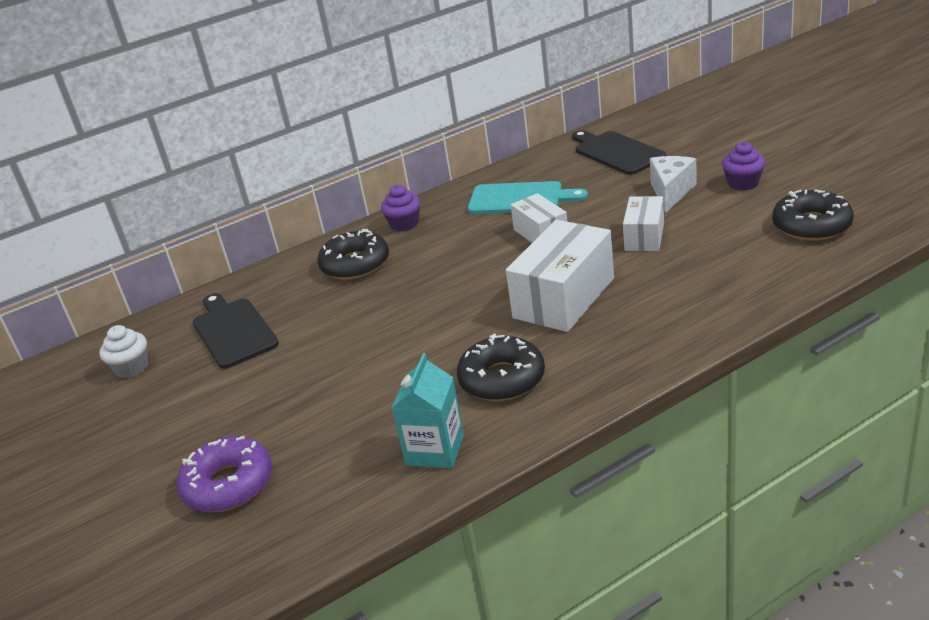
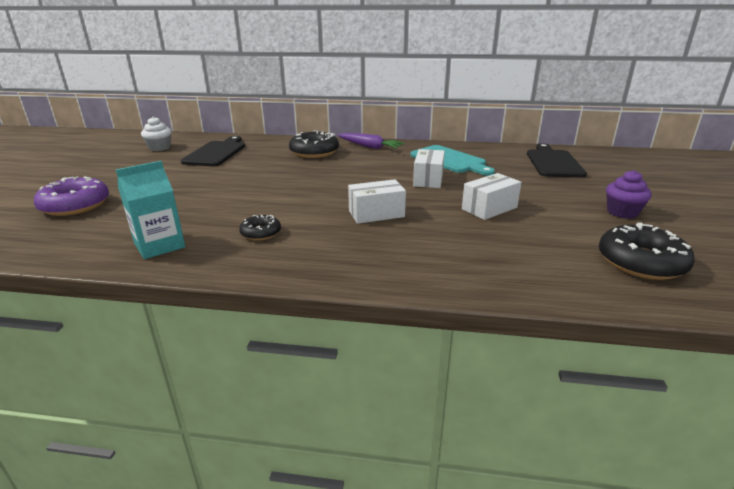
camera: 35 degrees right, 5 degrees down
(404, 224) = (370, 147): purple cupcake -> purple carrot
(502, 379) = (261, 233): black donut -> black donut, size x0.55
(564, 298) = (376, 214): white box -> white box, size x0.58
(671, 192) = (554, 195): white cheese -> none

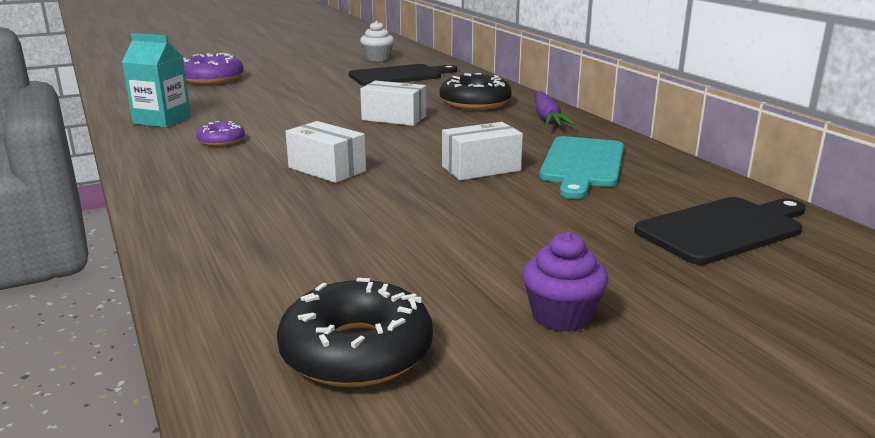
camera: 55 degrees right, 5 degrees down
(261, 233) = (221, 141): black donut -> purple donut
(489, 208) = (429, 219): white box -> white box (394, 118)

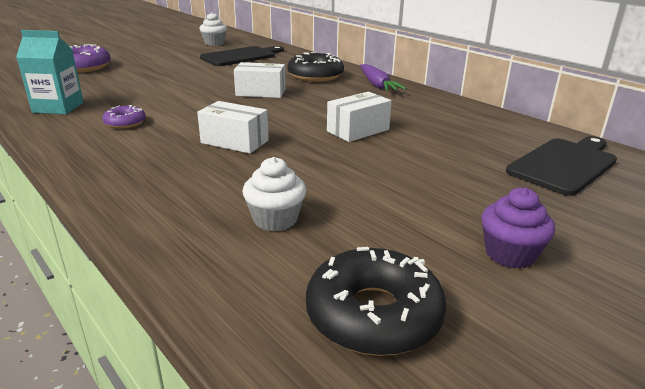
camera: 15 degrees left, 5 degrees up
(317, 251) = (275, 219): none -> white cupcake
(582, 164) = (429, 121): turquoise cutting board -> none

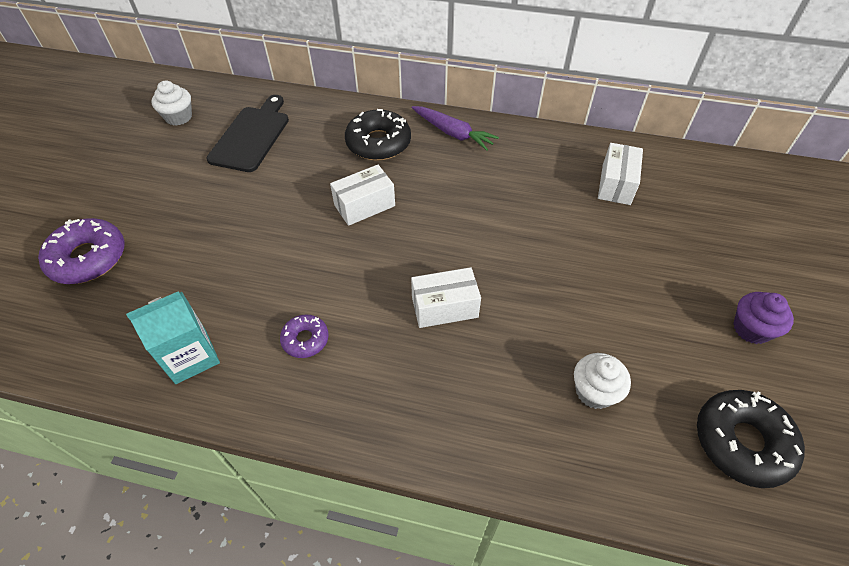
camera: 35 degrees left, 25 degrees up
(358, 130) = (519, 227): white box -> white box (616, 184)
(564, 164) = (693, 194): black cutting board -> none

